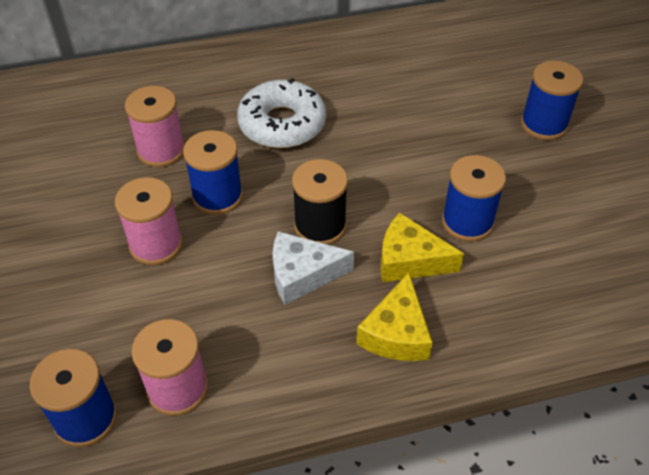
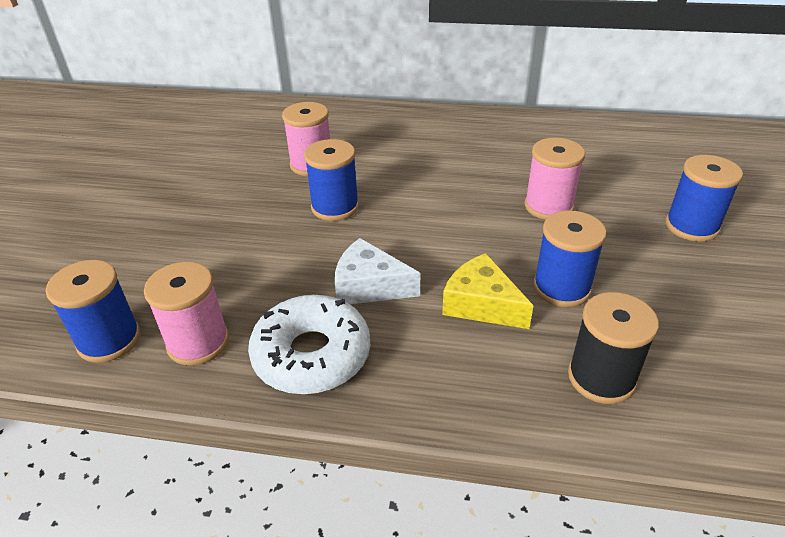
camera: 25 degrees right, 10 degrees down
(156, 244) = (260, 228): pink spool -> pink spool (548, 206)
(282, 124) = (425, 169): white donut -> white donut (312, 355)
(320, 226) = (410, 252): black spool -> black spool (601, 378)
(396, 333) = (430, 363): yellow cheese -> none

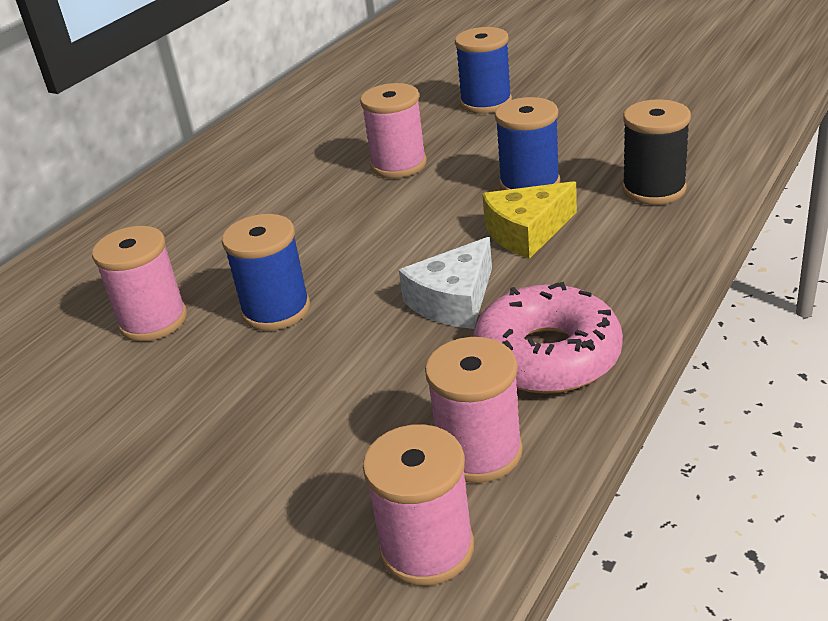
camera: 65 degrees left, 5 degrees down
(109, 340) = (427, 548): blue spool -> pink spool
(312, 355) = (547, 356): white donut -> pink donut

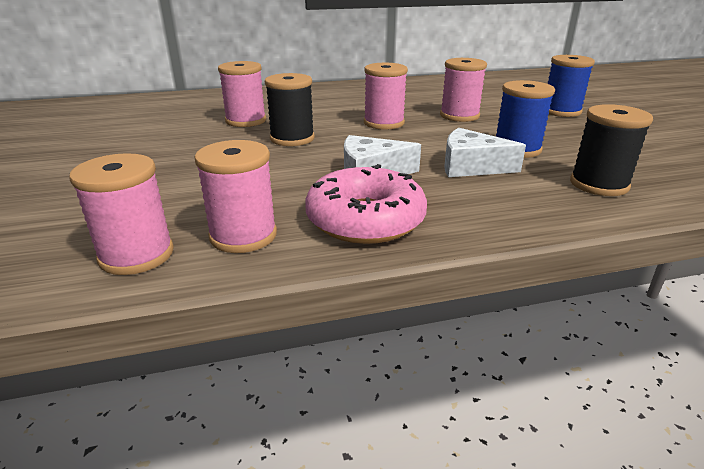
camera: 40 degrees right, 5 degrees down
(276, 310) = (292, 139): blue spool -> black spool
(337, 223) = (384, 123): none -> pink spool
(527, 232) = (471, 166): yellow cheese -> white cheese

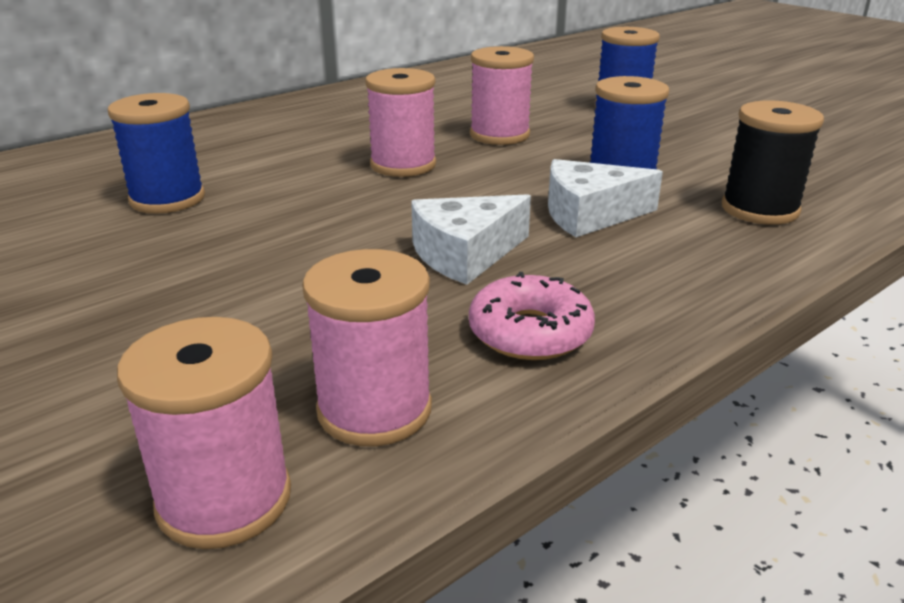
camera: 25 degrees left, 0 degrees up
(246, 121) = (167, 199): pink spool -> blue spool
(292, 139) = (283, 218): black spool -> none
(365, 220) = (530, 333): pink donut -> pink donut, size x0.66

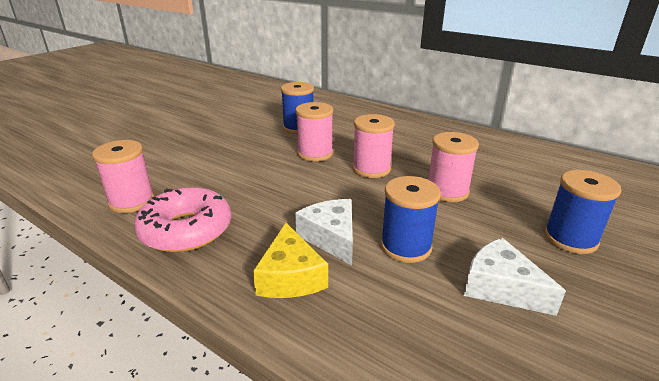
camera: 75 degrees right, 0 degrees up
(224, 499) = (90, 185): pink spool -> pink spool (315, 153)
(465, 254) = (264, 202): white cheese -> white cheese (501, 287)
(530, 333) = (186, 230): pink donut -> pink donut, size x1.51
(678, 249) = (290, 276): none -> yellow cheese
(759, 209) = (378, 321): black spool -> none

